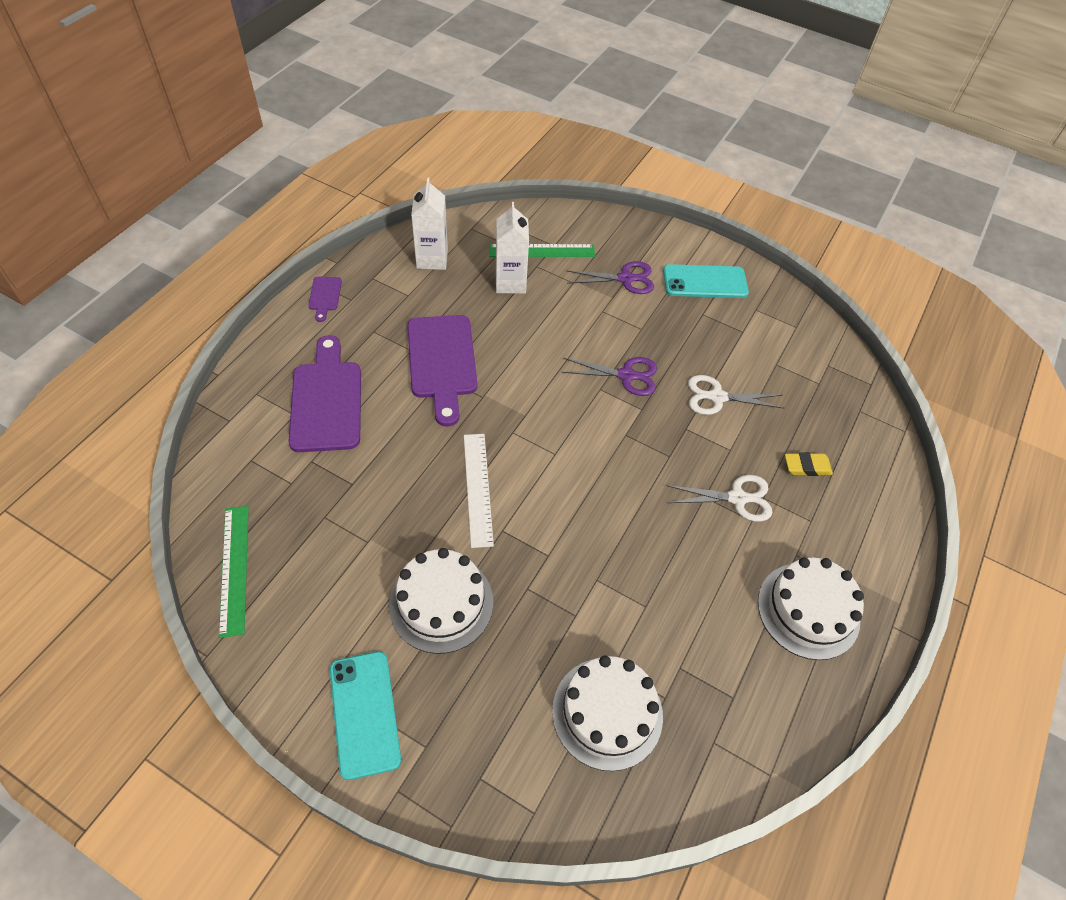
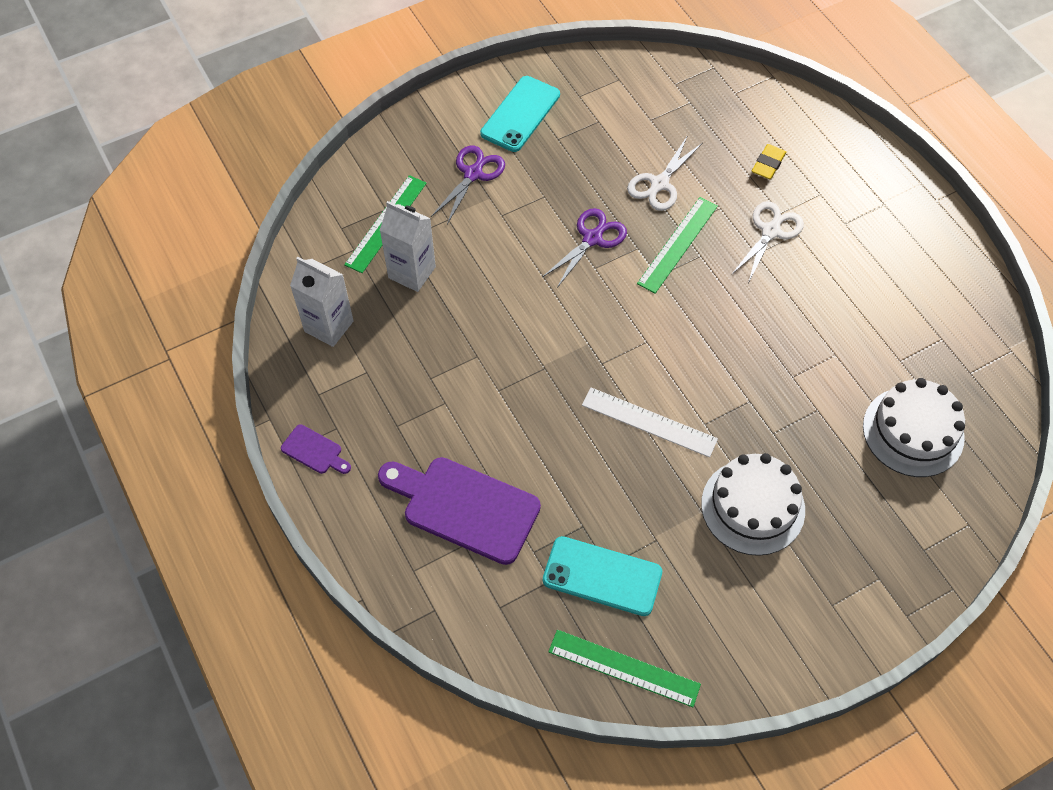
camera: 55 degrees left, 5 degrees up
(364, 713) = (827, 613): turquoise phone -> turquoise phone (602, 576)
(442, 362) = (479, 382): purple cutting board -> none
(667, 435) = (677, 244): none -> green ruler
(808, 610) = (896, 245): white cake -> none

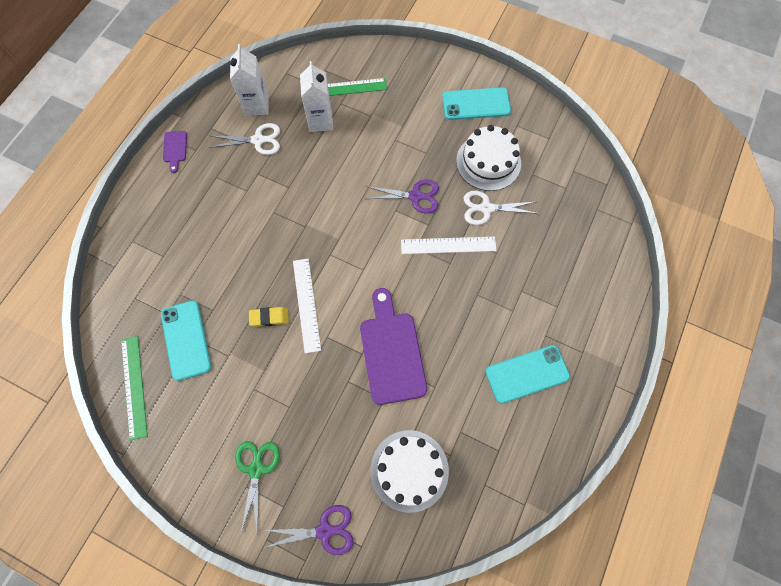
camera: 55 degrees right, 10 degrees up
(464, 507) = (186, 242): purple cutting board -> purple cutting board (391, 352)
(473, 174) = (412, 108): purple scissors -> purple scissors (324, 531)
(677, 244) = (448, 245): green ruler -> white ruler
(753, 507) = (286, 399): white cake -> white cake (488, 162)
(768, 164) = (555, 261): yellow eraser -> yellow eraser (269, 317)
(770, 231) = (502, 293): white scissors -> white scissors (258, 140)
(818, 583) = (256, 469): none -> green scissors
(876, 264) = (527, 374): none -> turquoise phone

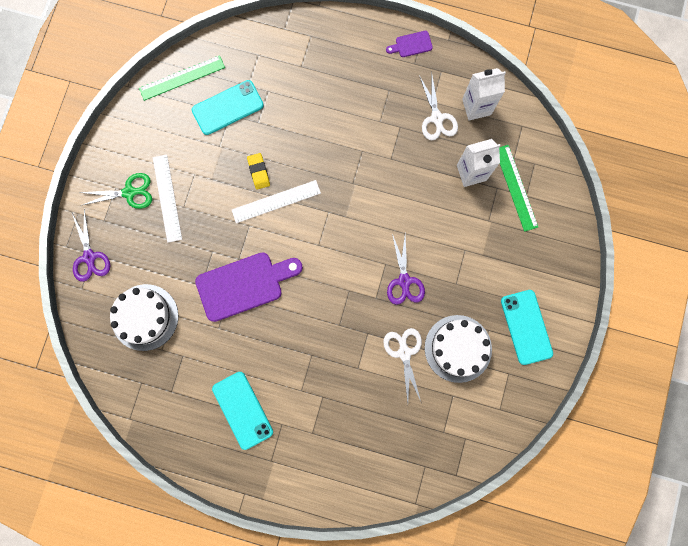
camera: 80 degrees right, 10 degrees up
(448, 245) = (357, 320): white ruler -> white ruler (167, 198)

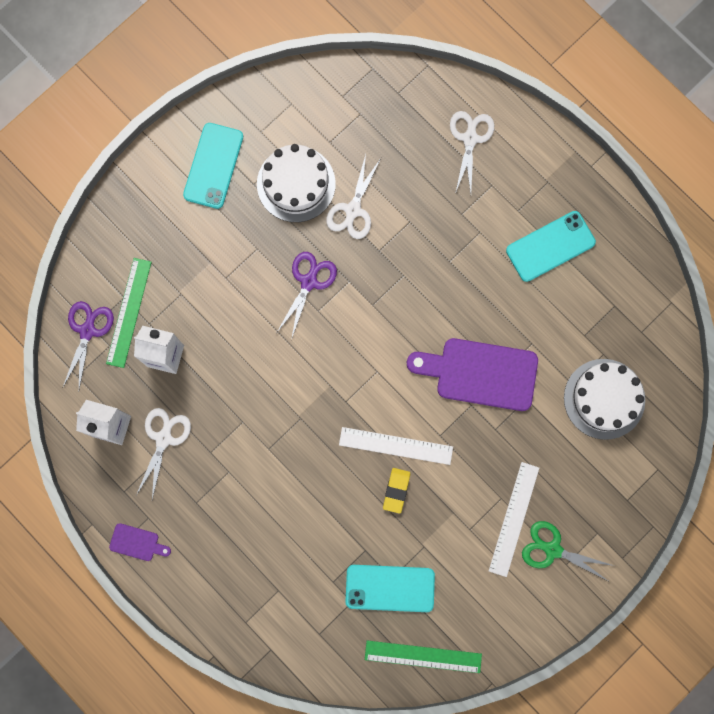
camera: 150 degrees left, 0 degrees up
(89, 257) = (632, 499): purple scissors -> purple scissors (87, 331)
(242, 410) = (550, 246): turquoise phone -> turquoise phone turned 60 degrees clockwise
(349, 461) = (470, 139): none -> white scissors

